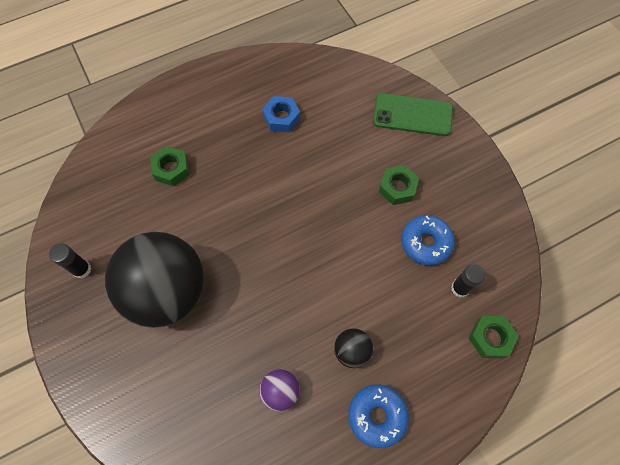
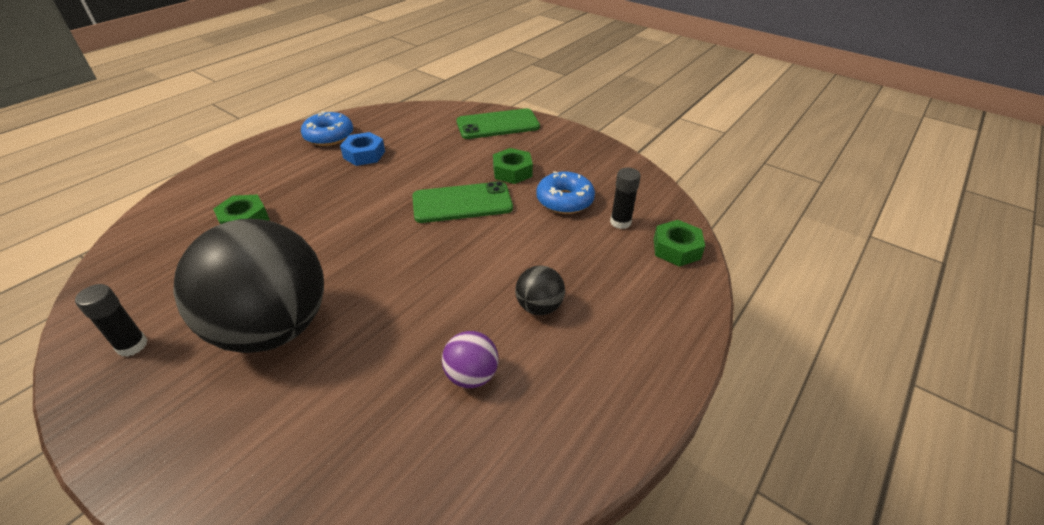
camera: 25 degrees left, 25 degrees down
(339, 212) = (462, 203): none -> green phone
(377, 416) = (604, 355): blue donut -> blue donut (329, 136)

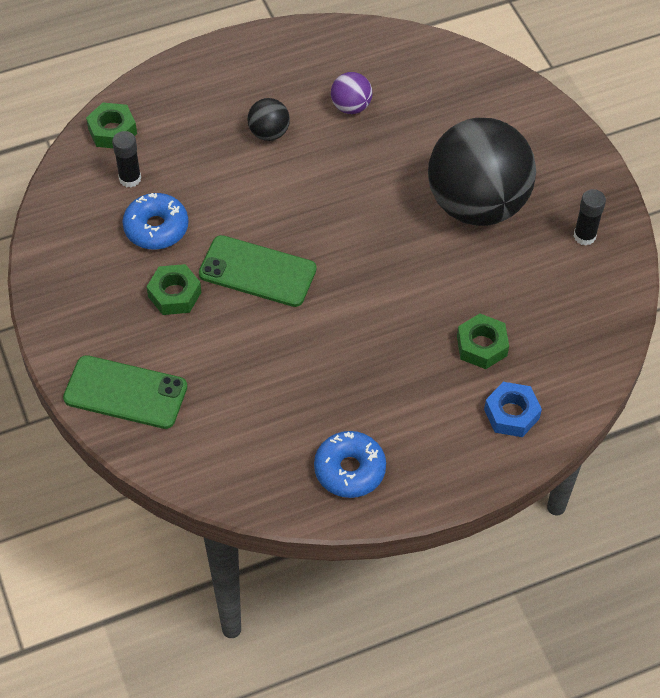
camera: 150 degrees left, 15 degrees up
(364, 154) = (321, 406): blue nut -> blue nut (511, 414)

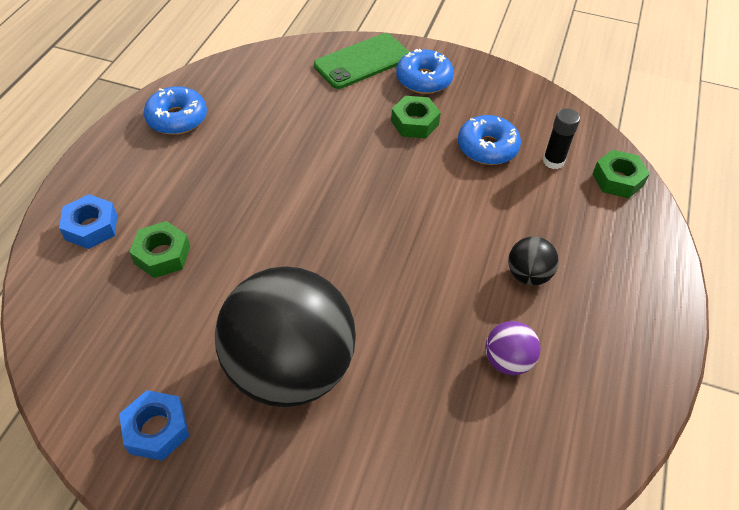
camera: 130 degrees right, 5 degrees down
(106, 327) = (424, 79): none -> blue donut
(257, 271) = (386, 175): green phone -> none
(584, 236) = (157, 429): black glue stick -> blue nut

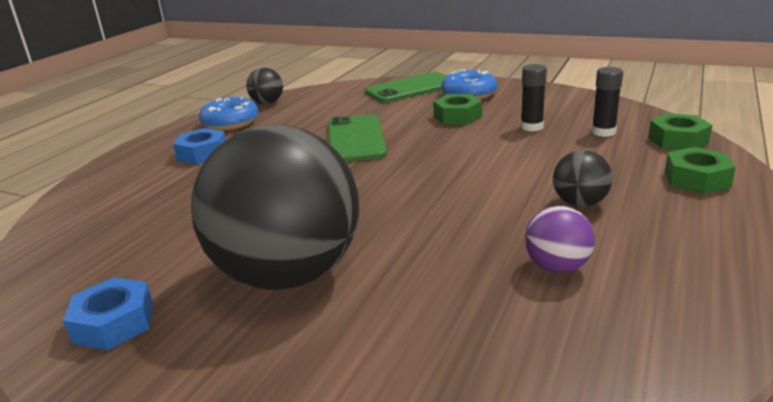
camera: 10 degrees right, 25 degrees down
(91, 227) = (120, 183): blue nut -> blue nut (202, 154)
(162, 255) = (181, 198): green nut -> green nut (697, 179)
(209, 80) = (267, 103): none -> black ball
(317, 159) = (355, 139): none -> green phone
(487, 147) = (531, 127): blue donut -> black glue stick

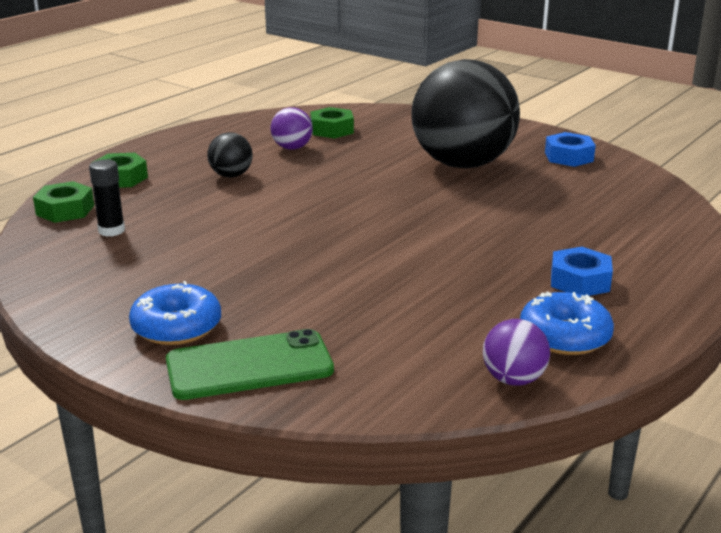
camera: 170 degrees left, 0 degrees up
(267, 103) = (513, 379): black ball -> purple ball
(355, 139) = (383, 270): green phone -> none
(457, 116) = (235, 283): green nut -> green nut (332, 130)
(531, 127) = (171, 250): black glue stick -> none

